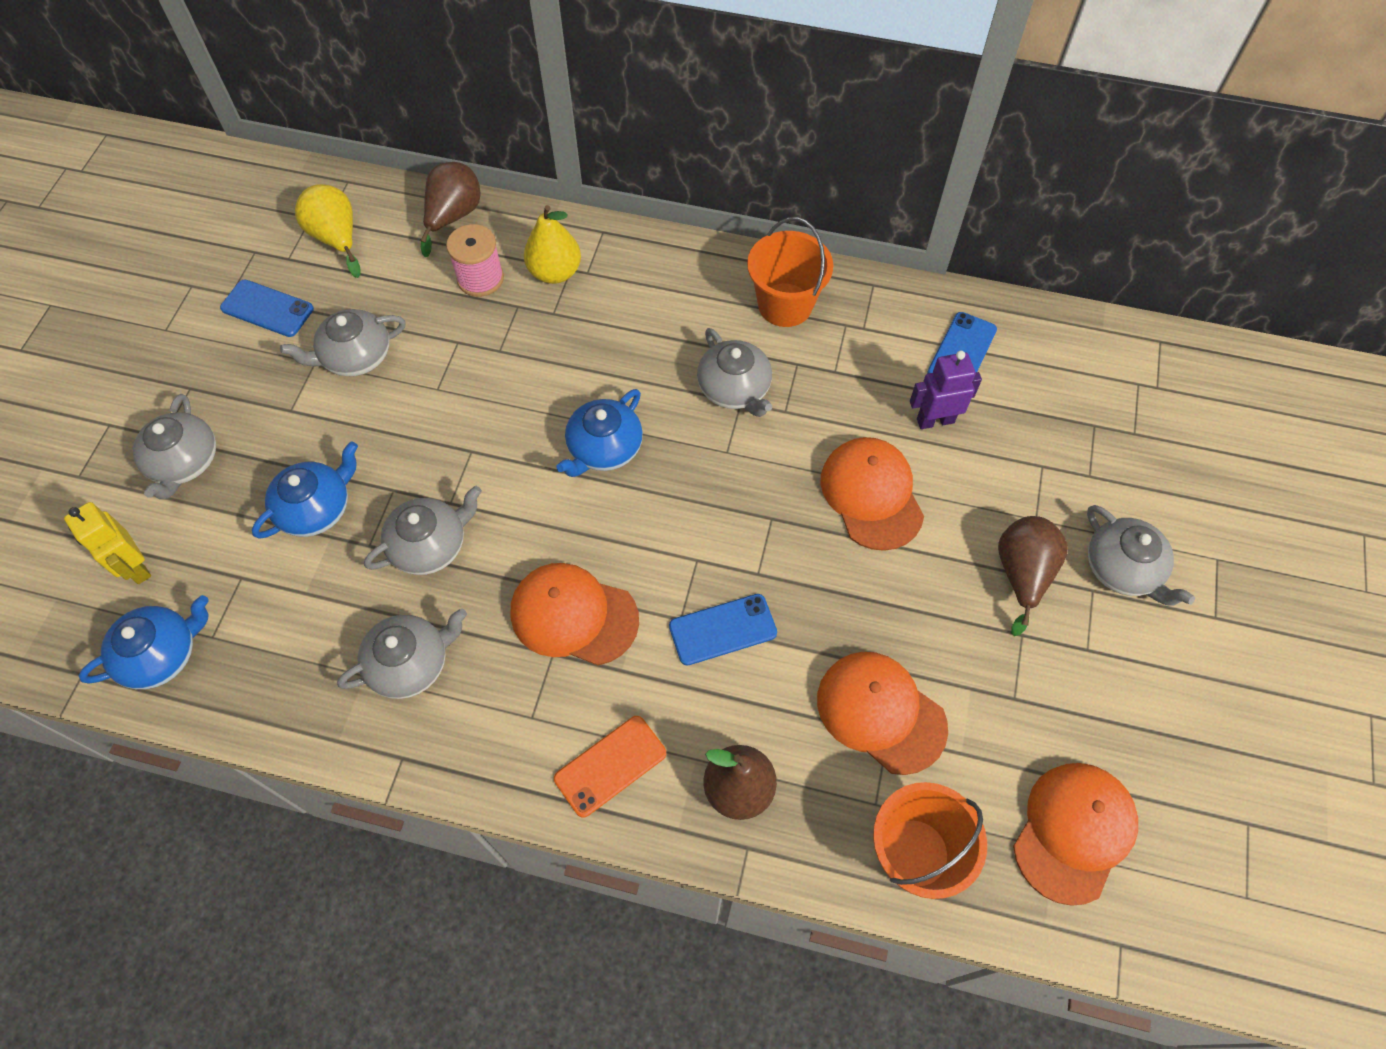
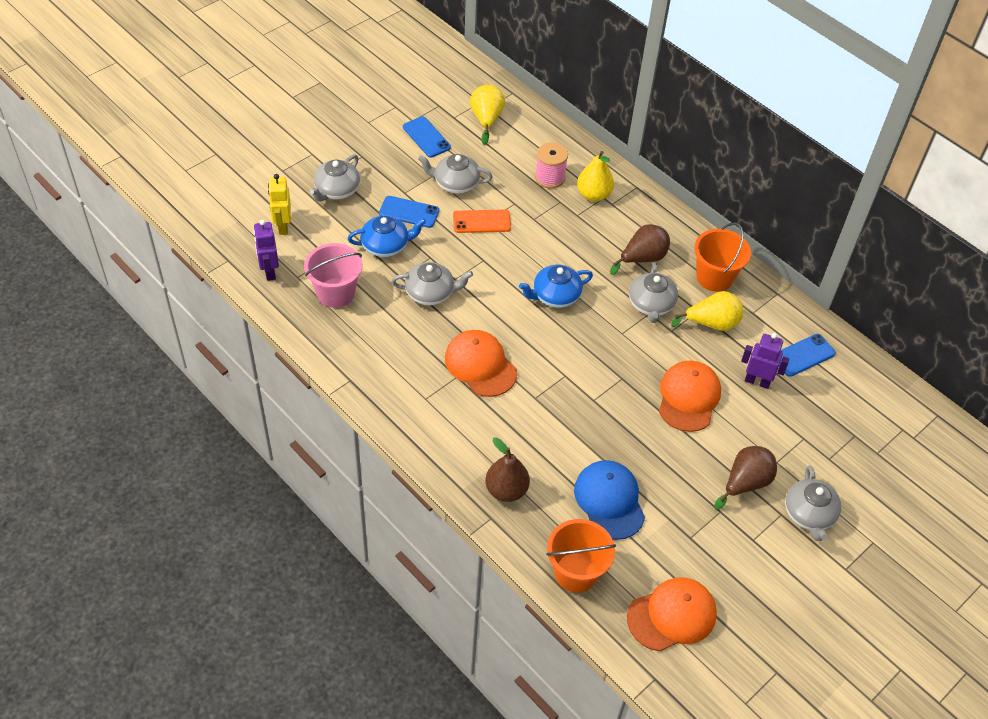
camera: 30 degrees right, 10 degrees down
(161, 654) = (269, 271): blue teapot -> purple robot
(288, 628) = (336, 293): none -> pink bucket
(410, 663) = (383, 341): grey teapot -> none
(453, 217) = (557, 139): brown pear -> brown pear (642, 259)
(610, 766) = (449, 442): orange phone -> orange phone (481, 222)
(722, 629) = (554, 415): blue phone -> blue phone (409, 212)
(826, 372) = (712, 324): none -> yellow pear
(880, 712) = (609, 501): orange cap -> blue cap

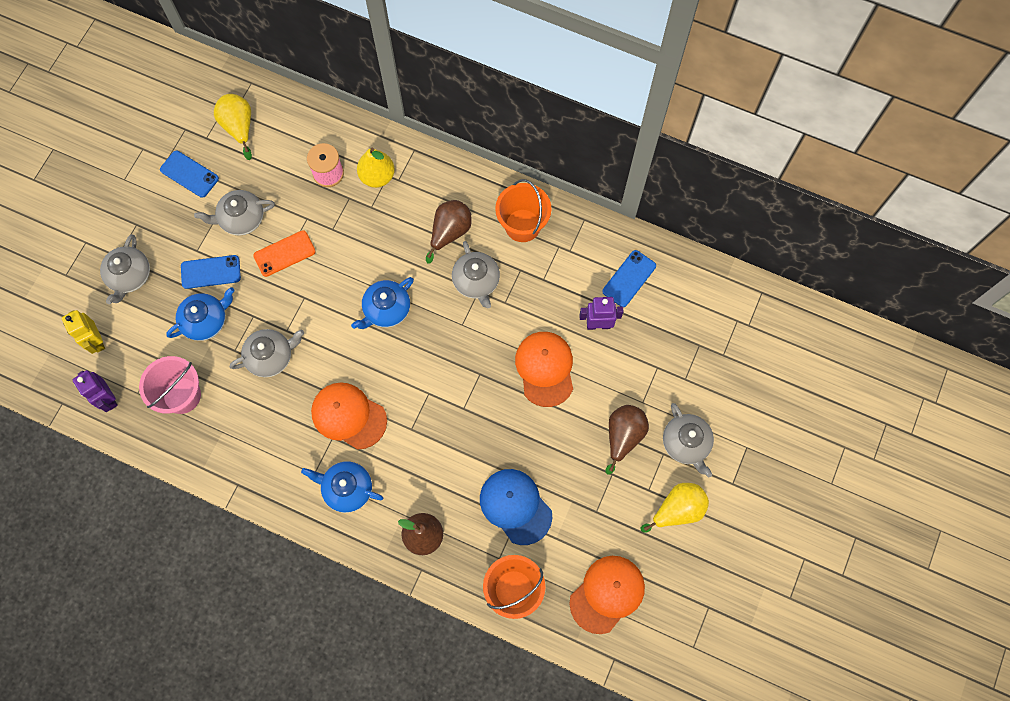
camera: 20 degrees left, 20 degrees up
(450, 422) = (347, 489): none -> blue teapot
(712, 324) = (538, 279): yellow pear -> yellow pear (677, 510)

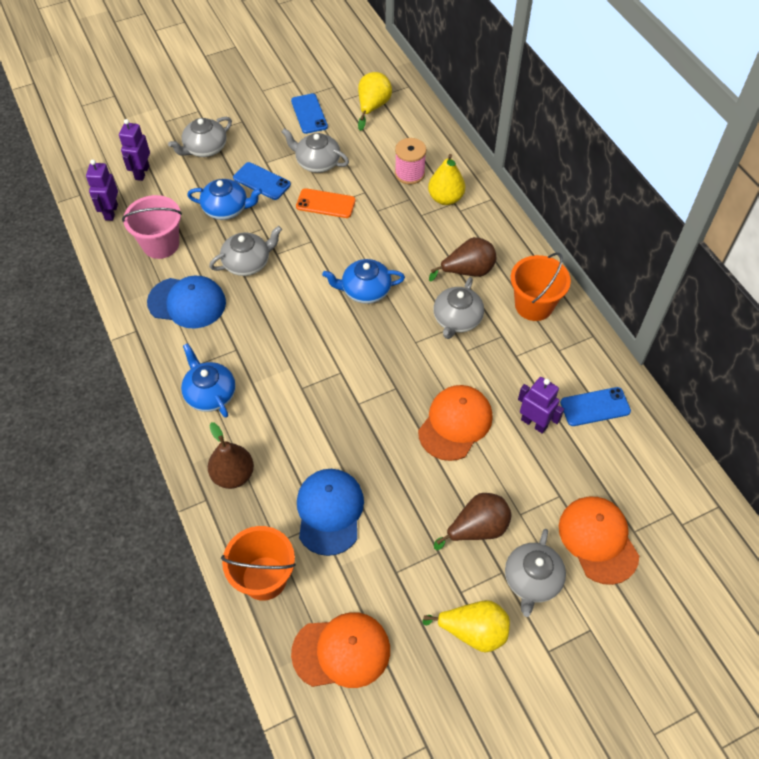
camera: 40 degrees right, 15 degrees down
(96, 341) = (142, 172): yellow robot -> purple robot
(255, 429) = (187, 302): none -> blue cap
(270, 356) = (247, 263): grey teapot -> grey teapot turned 45 degrees counterclockwise
(348, 416) = (263, 343): orange cap -> orange cap (598, 540)

